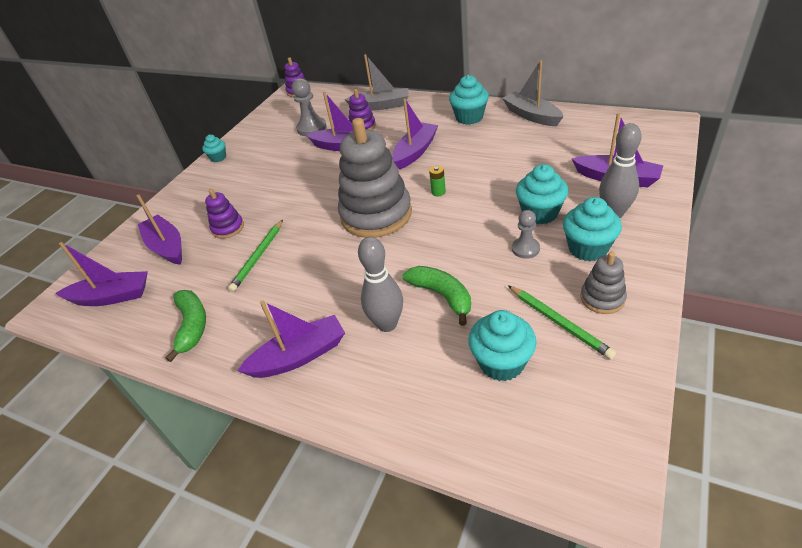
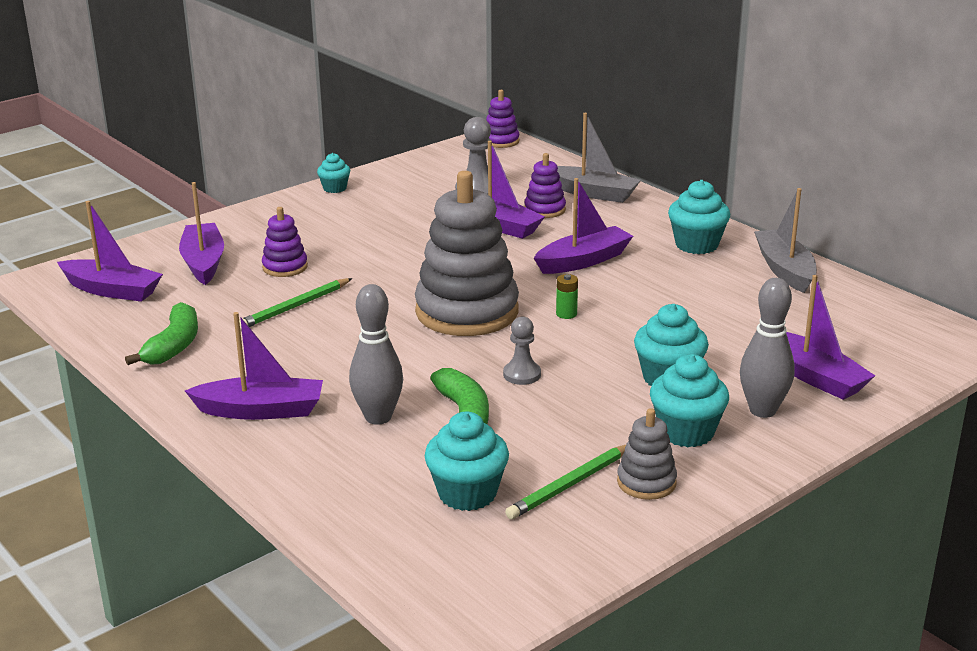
camera: 20 degrees right, 15 degrees down
(525, 249) = (609, 406): grey pawn -> grey pawn (522, 374)
(559, 323) = (570, 485): green pencil -> green pencil turned 60 degrees clockwise

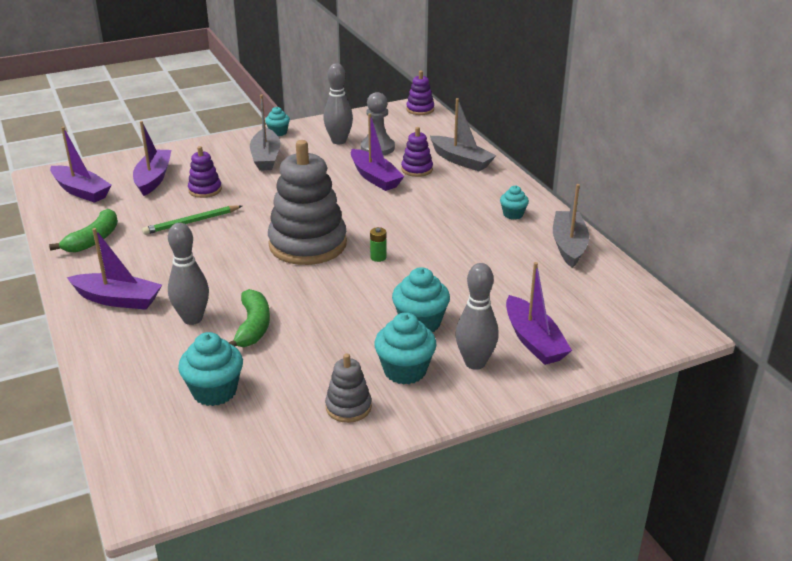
camera: 15 degrees right, 5 degrees up
(339, 219) = (266, 157): none -> grey boat
(422, 189) = (339, 141): none -> grey bowling pin
(522, 374) = (314, 302): grey pawn -> none
(570, 485) = (291, 398): green pencil -> none
(583, 261) = (418, 215): purple boat -> none
(696, 245) = (513, 214): turquoise cupcake -> turquoise cupcake, size x0.60

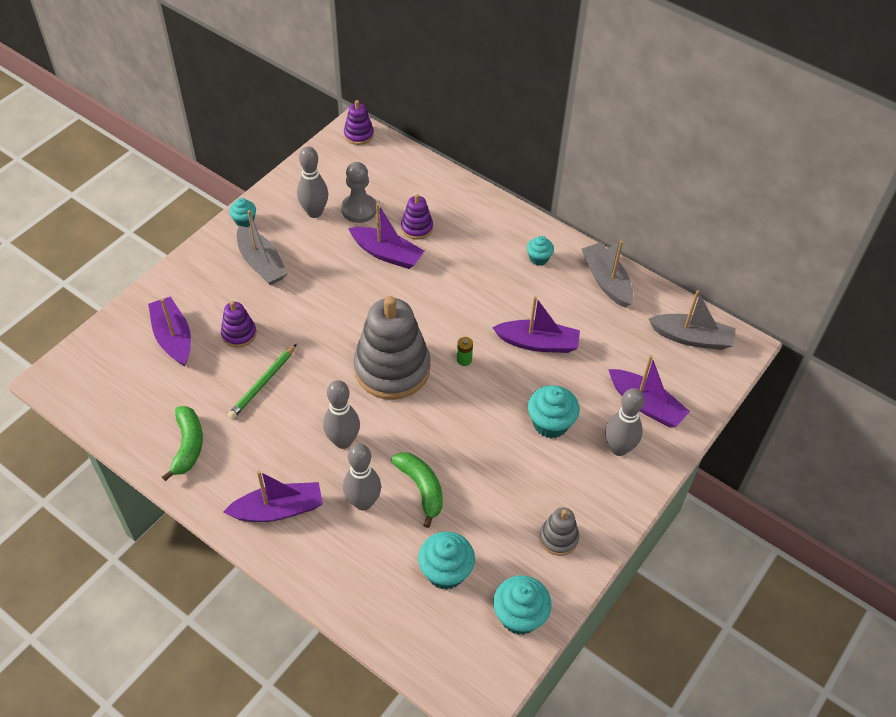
camera: 30 degrees left, 20 degrees up
(81, 191) = (114, 385): purple boat -> purple boat (538, 343)
(218, 275) = (343, 441): none -> grey bowling pin
(405, 371) = (573, 481): turquoise cupcake -> turquoise cupcake (519, 616)
(461, 160) = (447, 200): grey boat -> grey boat (692, 338)

